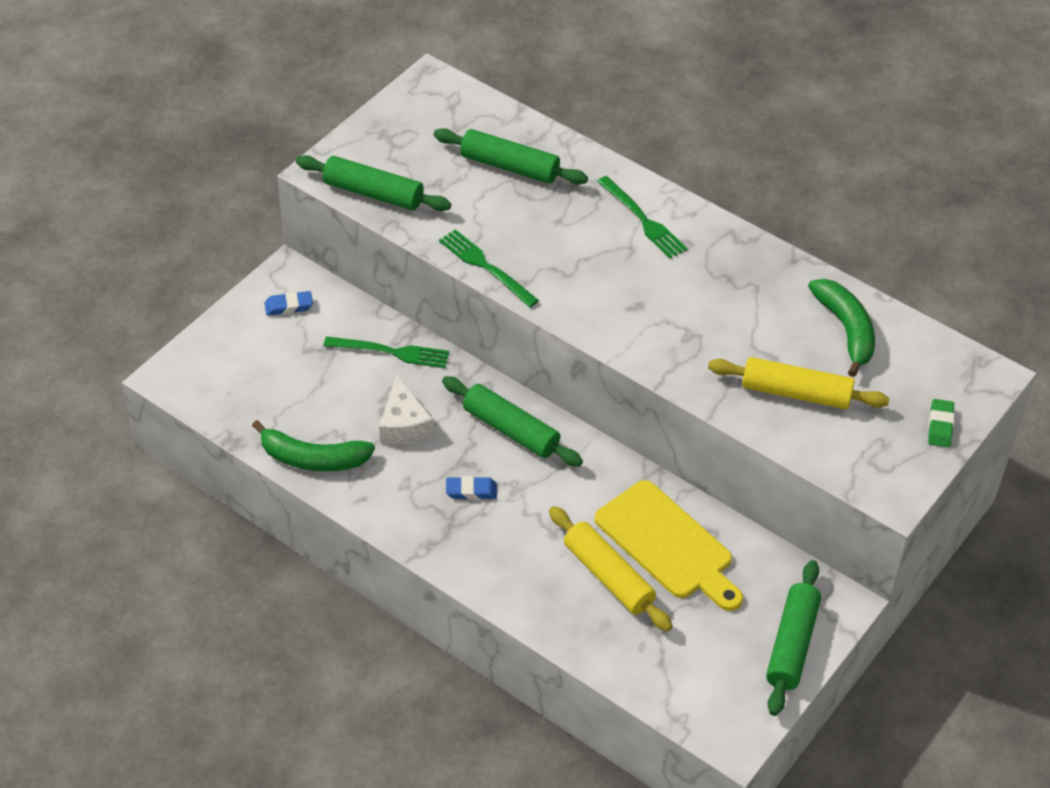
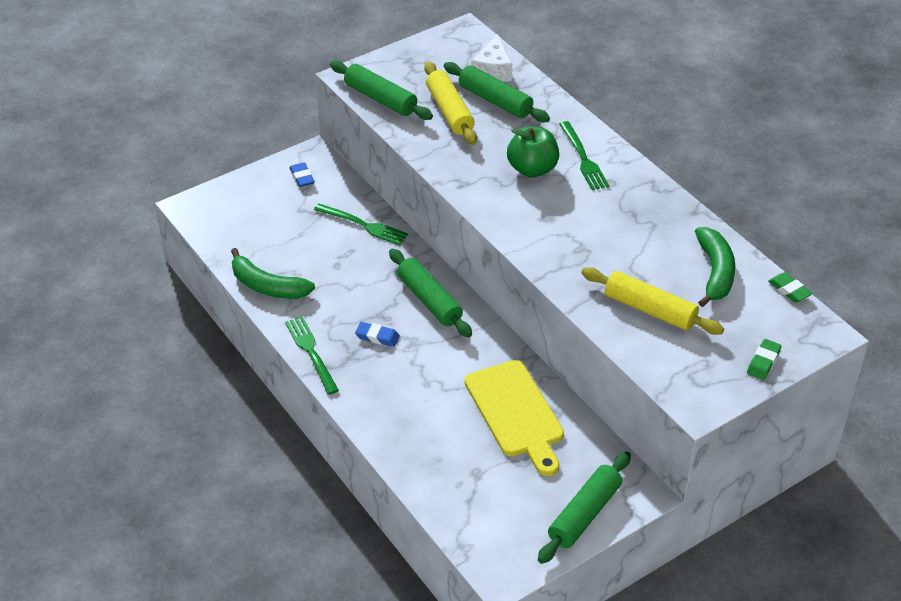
camera: 20 degrees right, 5 degrees down
(289, 306) = (302, 177): blue eraser -> blue eraser turned 60 degrees clockwise
(403, 425) = (348, 278): white cheese -> white cheese (493, 70)
(484, 266) = (441, 165): green fork -> green fork (310, 352)
(591, 247) = (532, 169): none -> green apple
(608, 576) = (456, 425): yellow rolling pin -> yellow rolling pin (450, 111)
(932, 332) = (789, 290): none -> green eraser

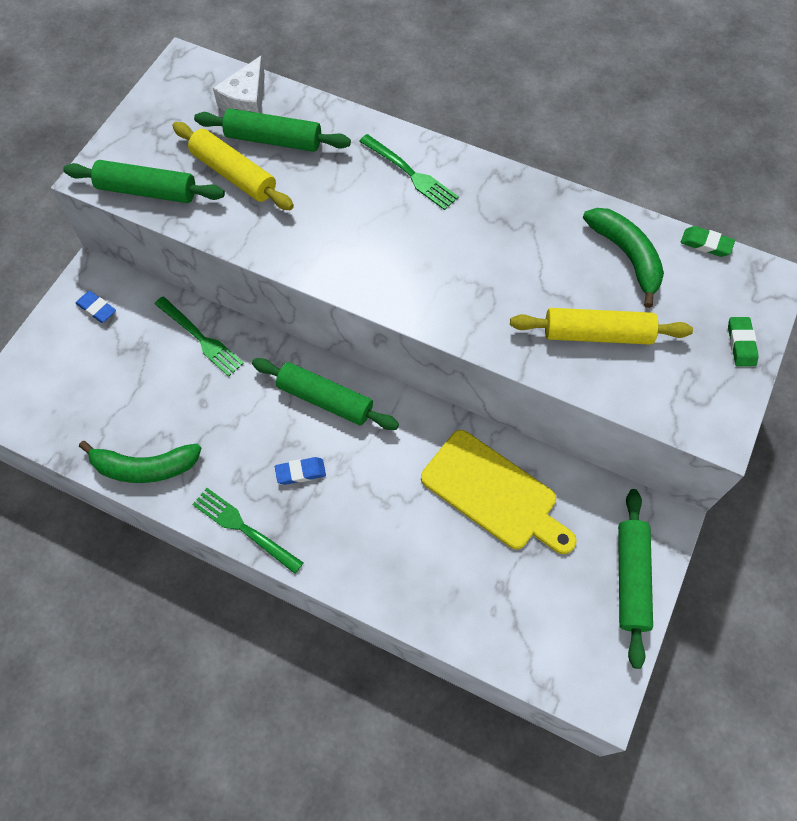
camera: 30 degrees left, 20 degrees up
(364, 225) = (201, 338): green fork -> green fork turned 45 degrees clockwise
(493, 70) = (246, 101): white cheese -> white cheese turned 45 degrees clockwise
(532, 169) = (368, 211): green apple -> none

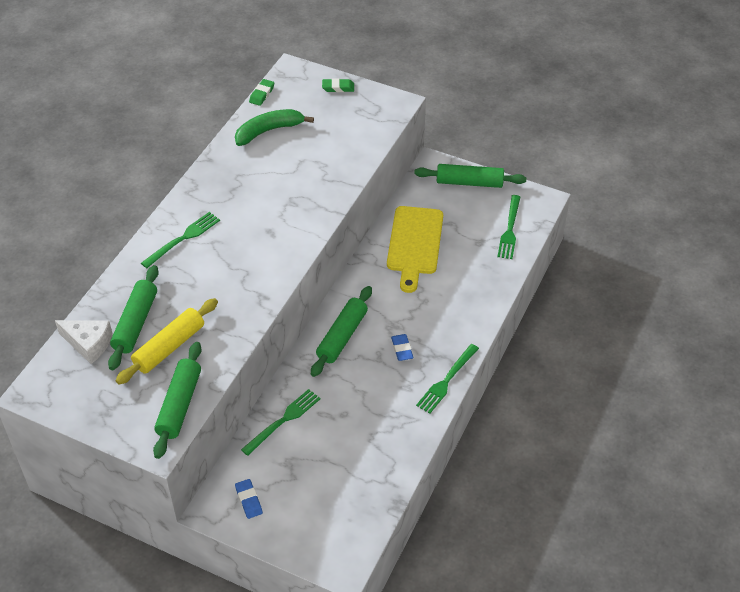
camera: 90 degrees left, 15 degrees down
(97, 309) = (249, 500): blue eraser -> blue eraser turned 60 degrees counterclockwise
(145, 467) = (400, 447): green banana -> none
(493, 493) = (414, 244): yellow cutting board -> yellow cutting board turned 150 degrees clockwise
(530, 636) = (509, 230): none -> green fork
(597, 334) = (329, 149): yellow rolling pin -> none

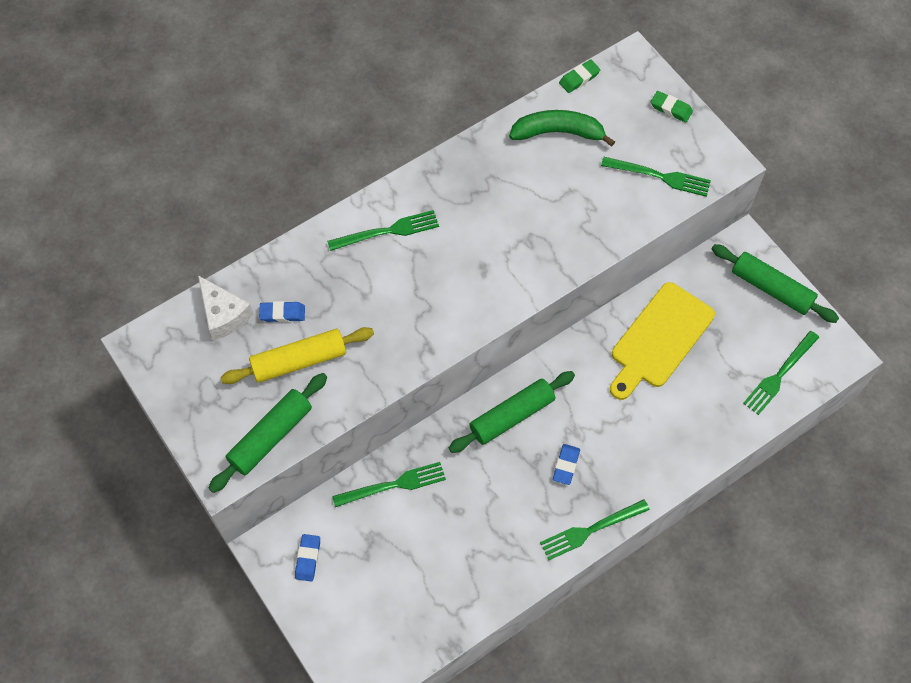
camera: 30 degrees right, 15 degrees up
(135, 323) = (282, 313): green rolling pin -> blue eraser
(358, 128) = (661, 177): none -> green fork

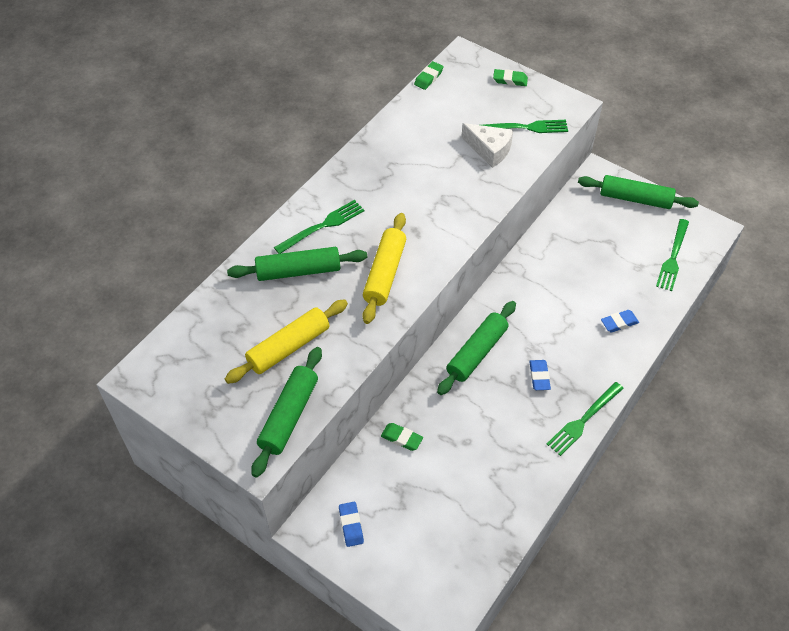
camera: 20 degrees left, 10 degrees down
(224, 315) = (205, 331): white cheese -> white cheese (489, 150)
(282, 313) = (258, 314): blue eraser -> blue eraser (619, 323)
(342, 276) = (298, 271): none -> green rolling pin
(394, 484) = (401, 438): green fork -> green eraser
(430, 309) = (385, 273): none -> yellow rolling pin
(558, 132) = (430, 118): green banana -> none
(659, 339) = (568, 259): yellow cutting board -> none

